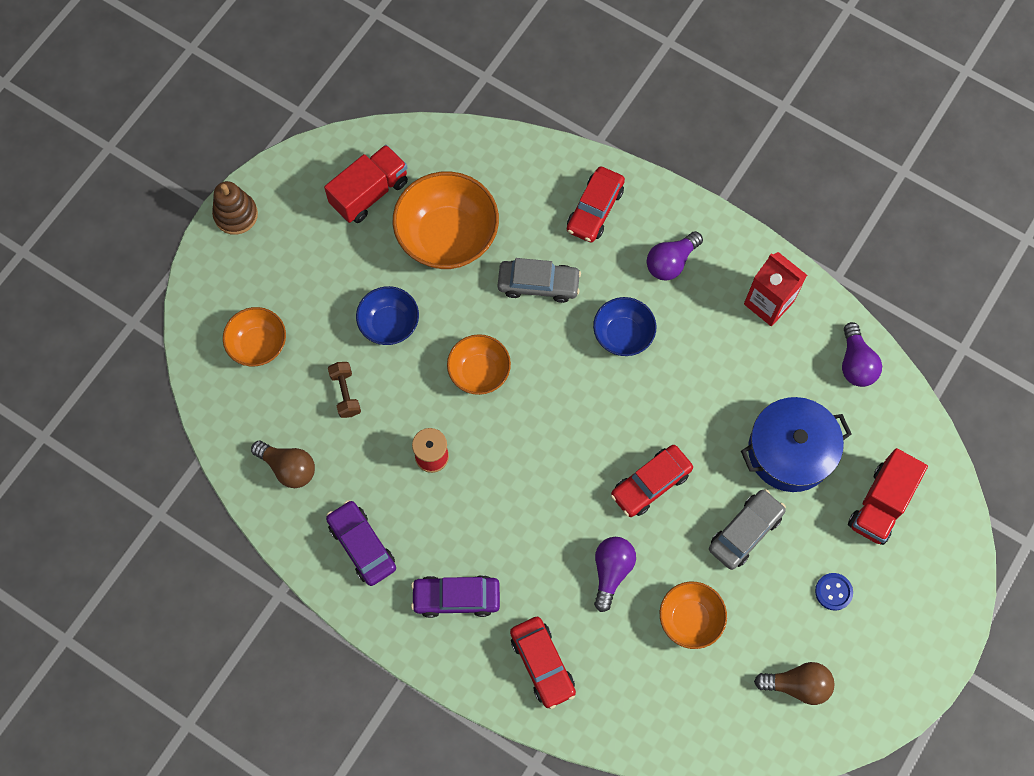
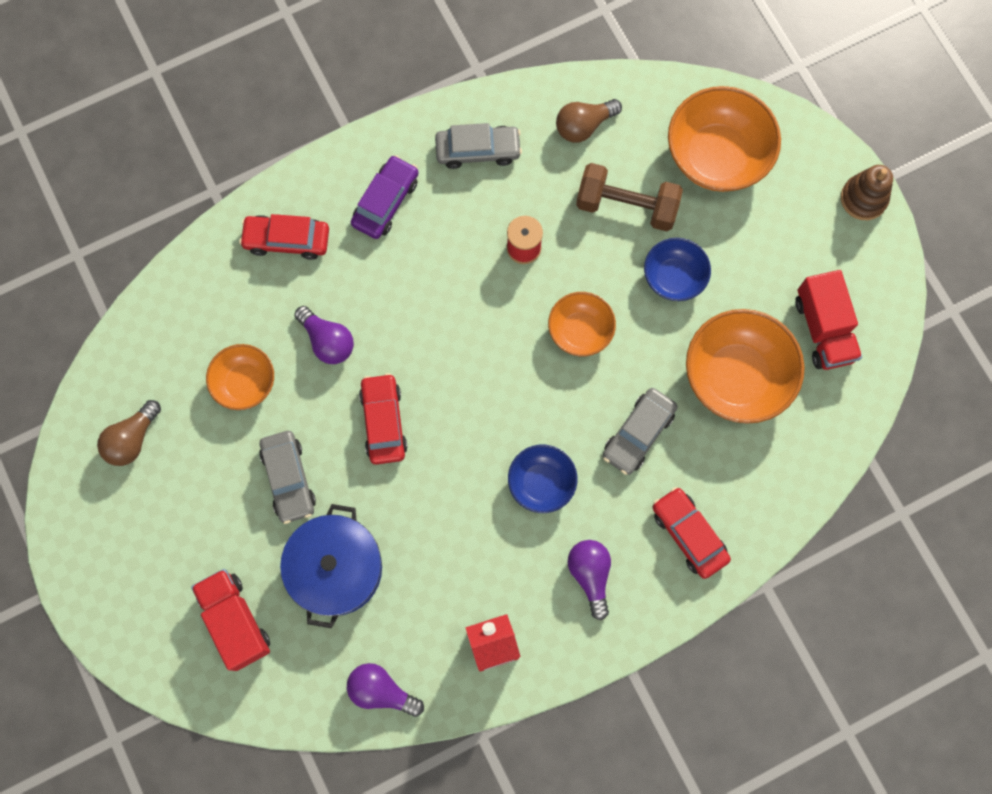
camera: 120 degrees right, 5 degrees up
(258, 345) = (716, 156): orange bowl -> orange bowl, size x1.71
(345, 393) = (626, 206): brown dumbbell -> brown dumbbell, size x1.81
(362, 545) = (478, 150): purple car -> grey car
(833, 592) = (187, 523): blue button -> none

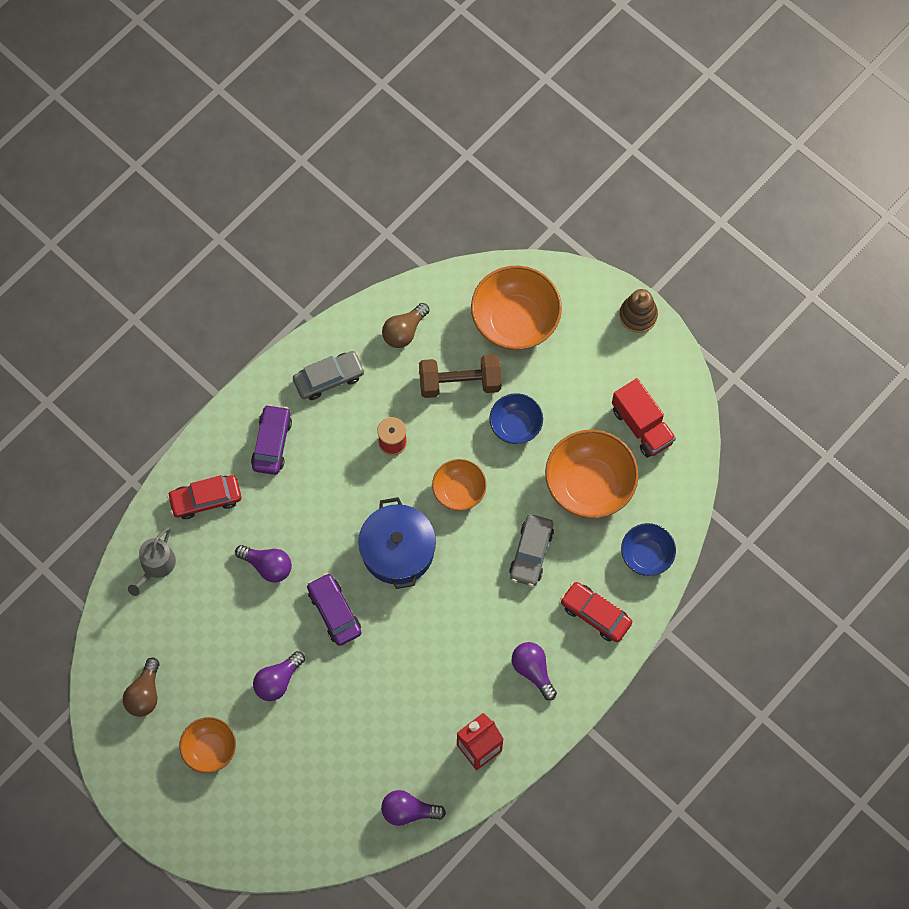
camera: 20 degrees left, 5 degrees down
(202, 296) = (156, 565): none -> grey watering can
(235, 621) = (278, 800): red truck -> none
(245, 383) = (216, 620): orange bowl -> orange bowl (210, 749)
(288, 479) = (278, 680): grey car -> purple light bulb
(335, 569) = (339, 734): blue pot -> blue pot (397, 550)
(384, 422) = (334, 612): red car -> purple car
(541, 483) = (471, 615): blue bowl -> blue bowl (646, 555)

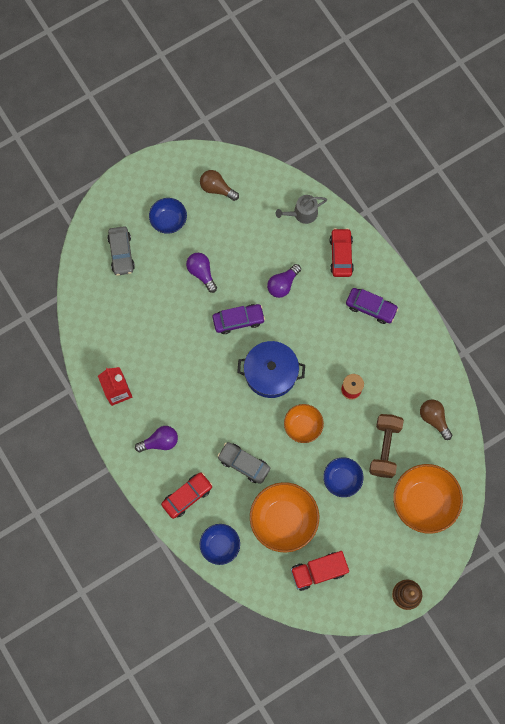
camera: 105 degrees right, 5 degrees up
(156, 565) = (302, 213): grey watering can -> grey watering can turned 60 degrees counterclockwise
(210, 749) = (168, 220): orange bowl -> blue bowl
(329, 378) = (410, 357): grey car -> grey car (121, 253)
(408, 811) = (90, 335): purple light bulb -> none

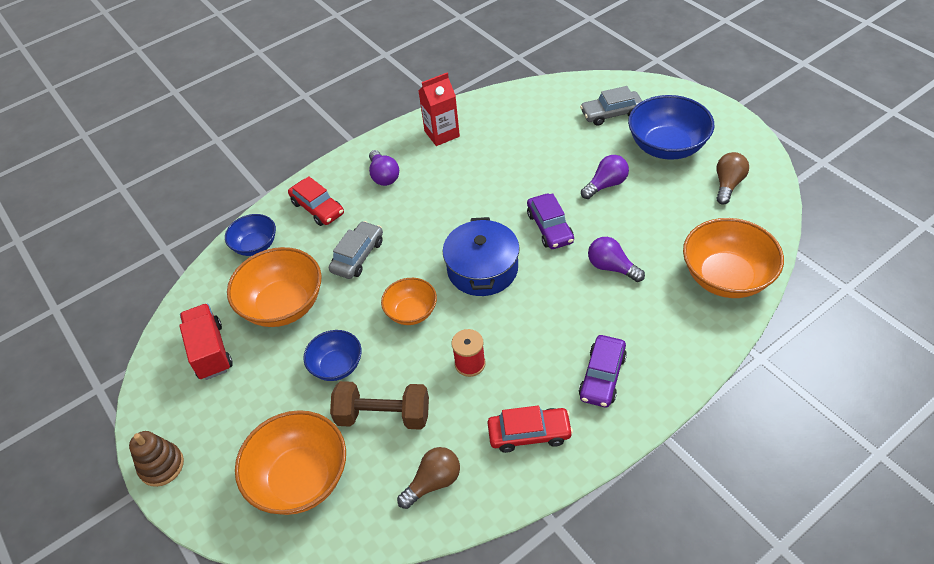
camera: 90 degrees right, 25 degrees down
(168, 220) = (667, 146): blue bowl -> blue bowl, size x1.71
(302, 213) = (726, 277): grey watering can -> orange bowl
(341, 255) = (676, 330): red car -> red car (529, 434)

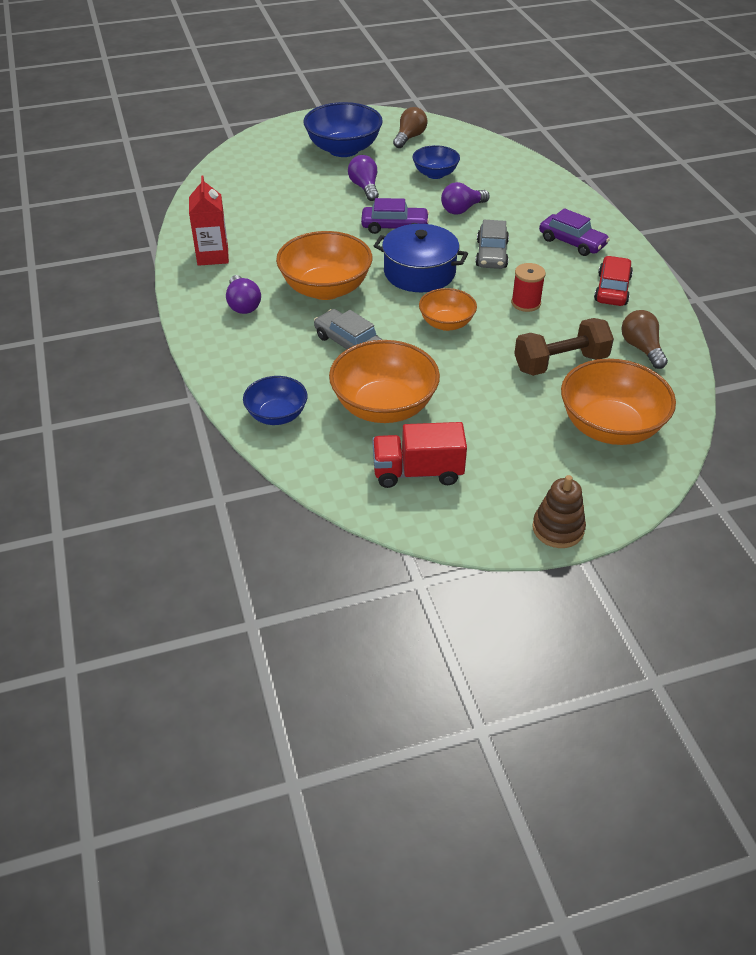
camera: 75 degrees left, 5 degrees down
(317, 208) = (254, 359): red car -> none
(337, 366) = (487, 382): blue bowl -> blue bowl (435, 174)
(383, 416) = (560, 363): brown dumbbell -> brown dumbbell turned 45 degrees clockwise
(384, 176) = (243, 304): purple light bulb -> purple light bulb turned 75 degrees clockwise
(611, 113) = (277, 162): grey car -> grey car (491, 254)
(726, 277) = (505, 166): orange bowl -> orange bowl (325, 288)
(728, 184) = (409, 137): brown light bulb -> brown light bulb turned 75 degrees clockwise

